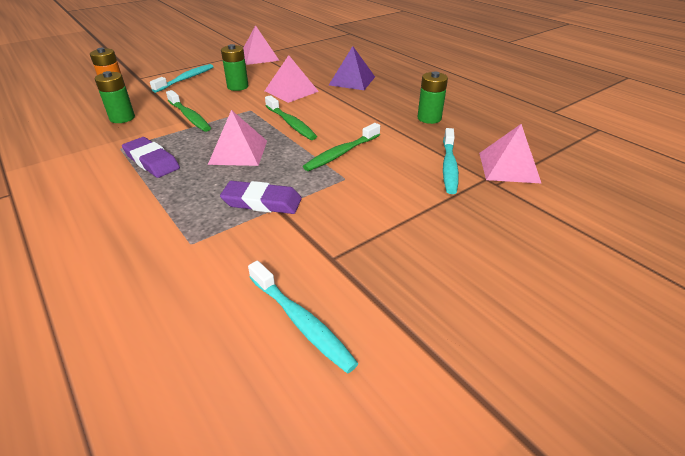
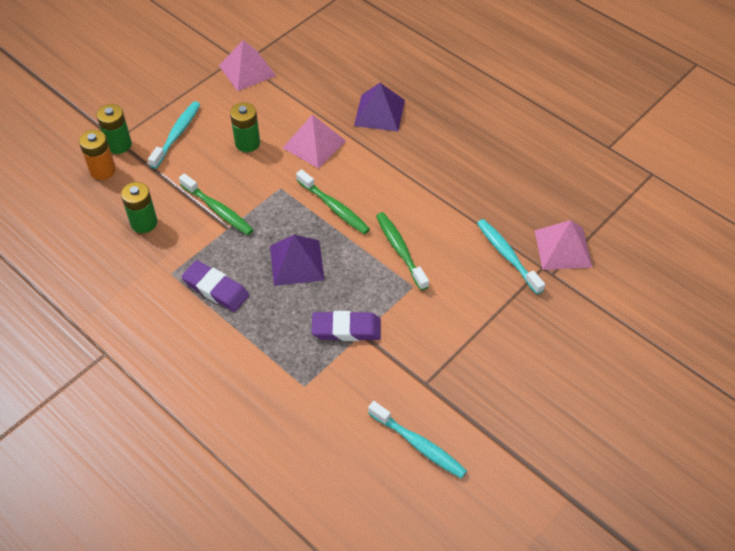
camera: 10 degrees left, 15 degrees up
(238, 152) = (296, 262): pink pyramid -> purple pyramid
(341, 153) = (400, 250): green toothbrush -> green toothbrush turned 120 degrees clockwise
(429, 118) = (479, 178): green battery -> green battery (119, 145)
(449, 166) = (507, 255): turquoise toothbrush -> turquoise toothbrush turned 150 degrees clockwise

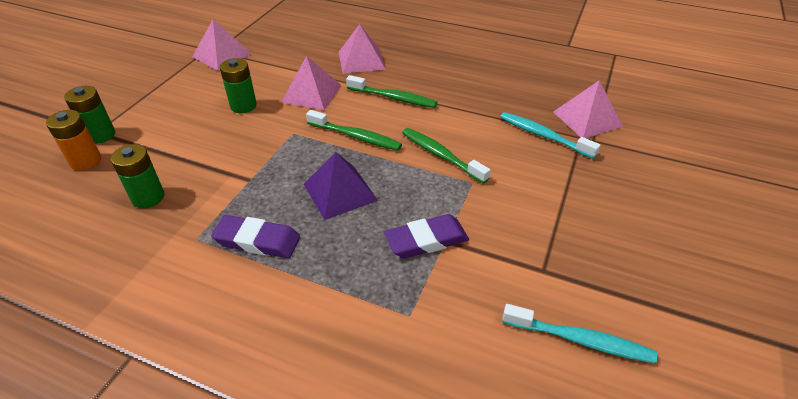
camera: 20 degrees left, 10 degrees down
(177, 134) = (165, 114): turquoise toothbrush -> none
(218, 210) = (233, 166): green toothbrush -> green toothbrush (393, 98)
(379, 112) = (361, 60): purple pyramid -> pink pyramid

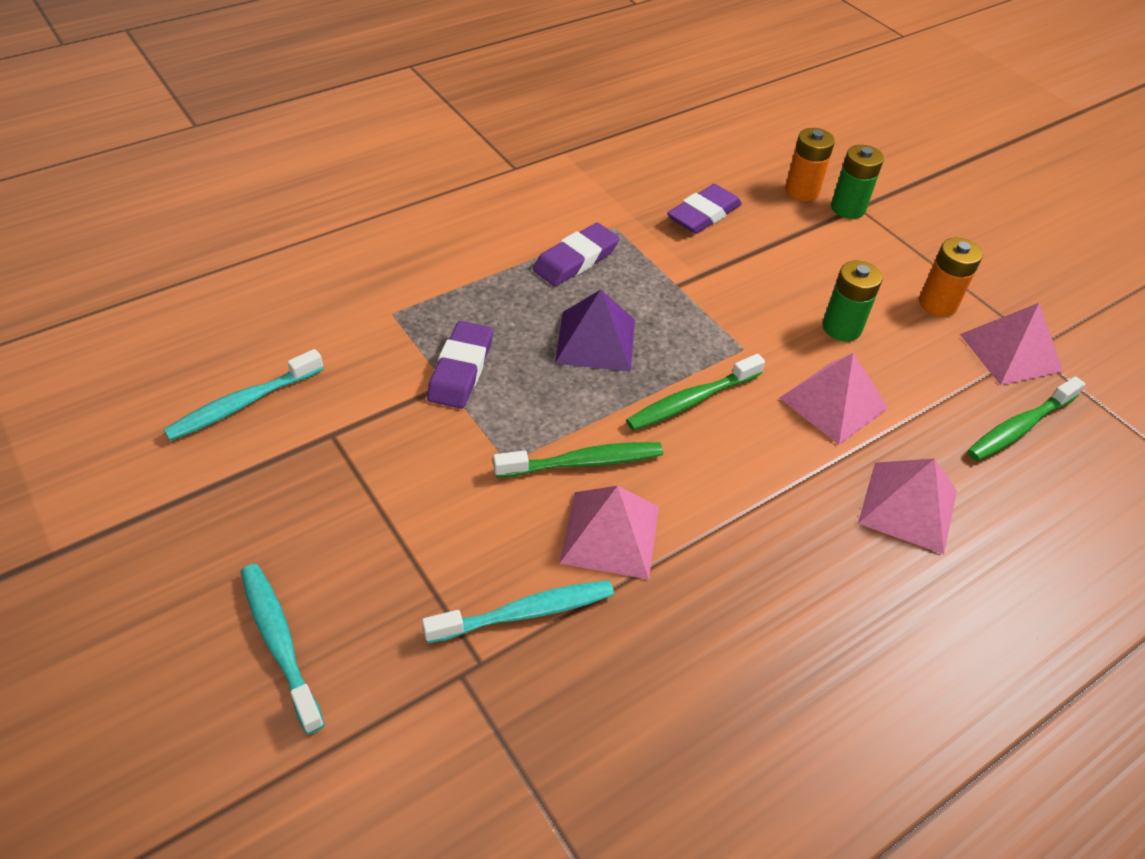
camera: 120 degrees right, 5 degrees up
(148, 197) = (704, 214): green battery -> purple eraser
(194, 82) = (937, 304): none -> orange battery
(393, 98) = (760, 487): green toothbrush -> green toothbrush (1019, 427)
(587, 119) = (513, 715): pink pyramid -> pink pyramid (610, 534)
(664, 202) = (279, 642): none -> turquoise toothbrush

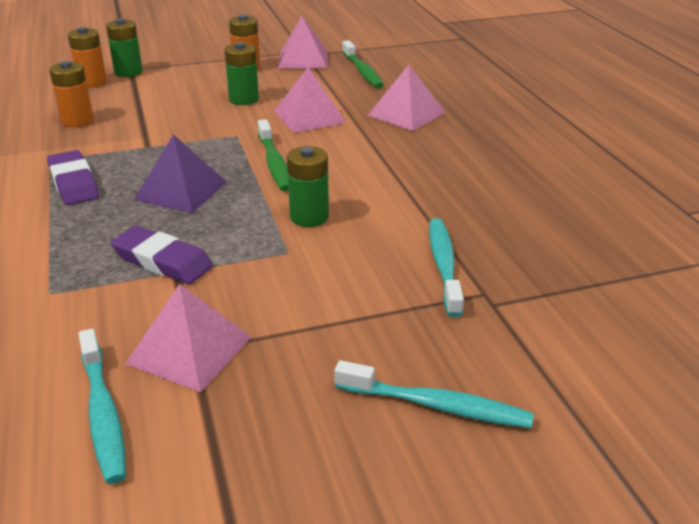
camera: 70 degrees left, 15 degrees down
(279, 642) = (437, 406): turquoise toothbrush -> turquoise toothbrush turned 150 degrees counterclockwise
(584, 462) = (309, 217): green toothbrush -> green battery
(610, 534) = (384, 217): pink pyramid -> pink pyramid (189, 350)
(704, 214) = (77, 121): purple eraser -> orange battery

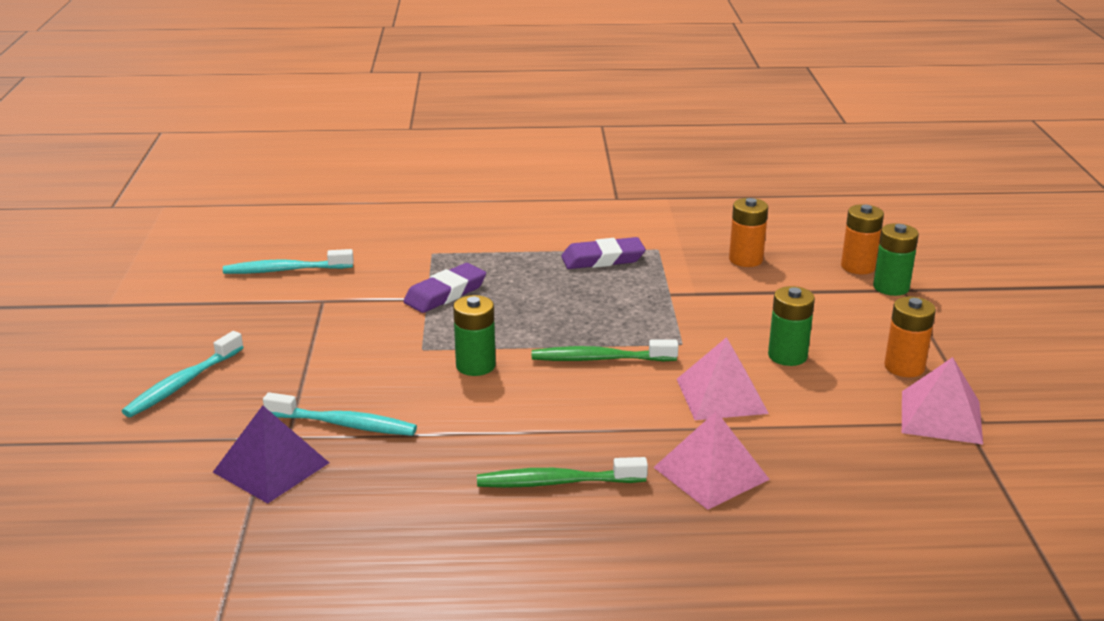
camera: 105 degrees right, 5 degrees down
(181, 190) = (564, 306): purple pyramid -> purple pyramid (271, 467)
(189, 350) = (323, 299): pink pyramid -> none
(362, 71) = (885, 463): green toothbrush -> green toothbrush (556, 482)

